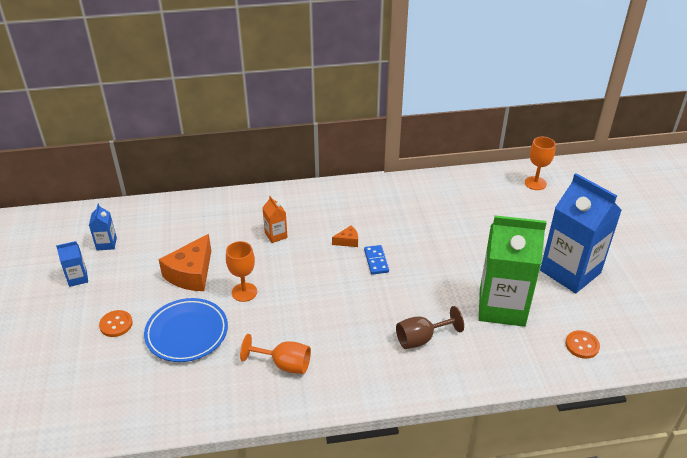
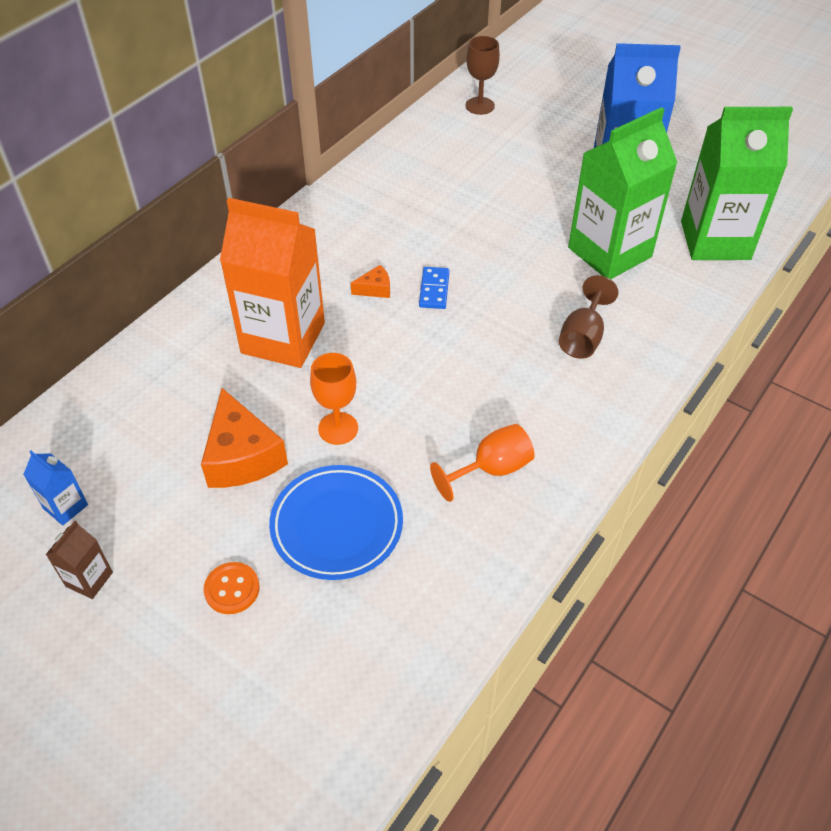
camera: 45 degrees left, 10 degrees up
(78, 278) = (89, 579): blue carton -> brown carton
(276, 235) = (283, 338): orange carton -> orange carton, size x2.35
(348, 241) = (375, 289): orange cheese -> orange cheese turned 45 degrees clockwise
(376, 261) = (434, 290): blue domino -> blue domino turned 60 degrees clockwise
(535, 183) = (480, 106): orange goblet -> brown goblet
(582, 345) = (715, 240): orange button -> green carton

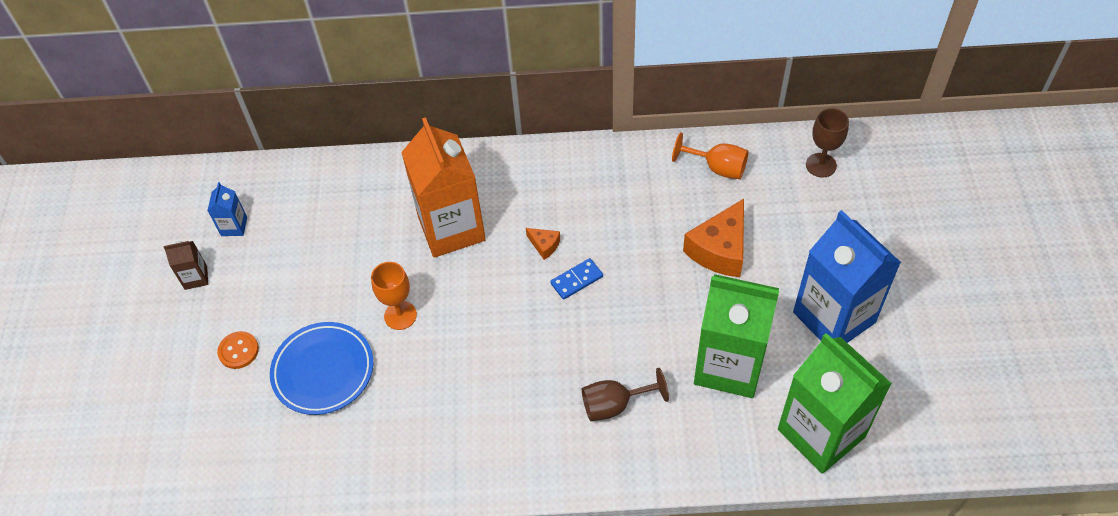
camera: 55 degrees right, 5 degrees up
(242, 456) = (336, 281): orange cheese -> orange cheese (720, 249)
(491, 469) = (437, 427): orange goblet -> orange goblet (717, 168)

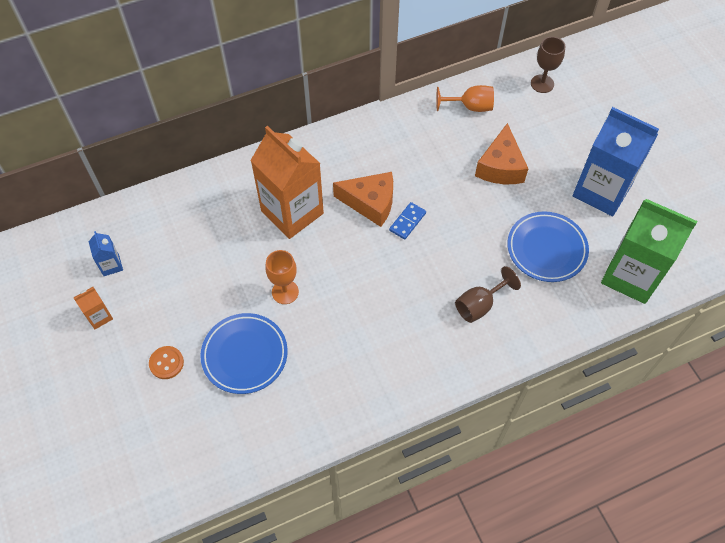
camera: 25 degrees left, 5 degrees up
(196, 277) = (99, 316): brown carton -> orange carton
(544, 245) = (370, 203): orange cheese -> orange cheese, size x2.13
(729, 365) = (546, 249): green carton -> blue plate

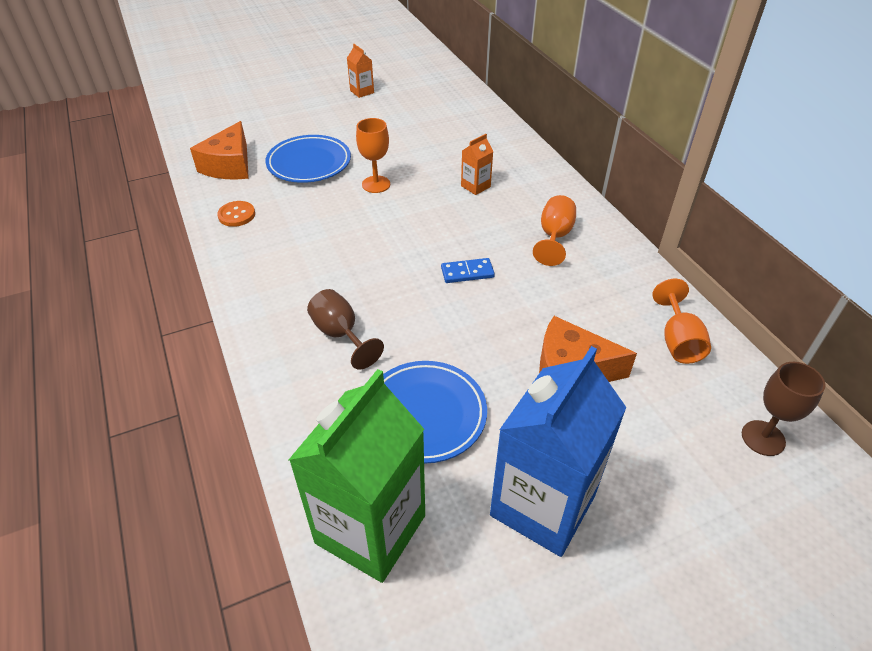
camera: 90 degrees right, 15 degrees down
(111, 265) = (412, 93): blue carton -> none
(166, 363) = (310, 124): orange button -> orange button (236, 215)
(292, 212) = (475, 186): orange carton -> orange carton, size x0.43
(363, 162) = (554, 237): none -> orange goblet
(370, 203) = (493, 242): orange cheese -> orange cheese (229, 165)
(407, 222) = (467, 272): blue domino -> blue domino turned 45 degrees counterclockwise

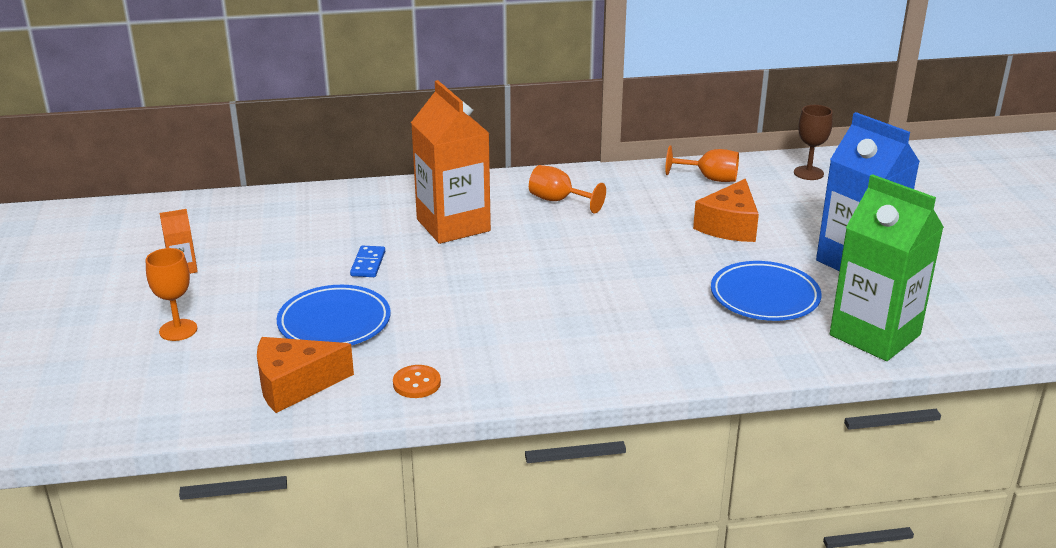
camera: 75 degrees left, 15 degrees down
(229, 165) = (295, 385): orange cheese -> orange cheese turned 135 degrees clockwise
(340, 334) = (655, 328): brown goblet -> none
(376, 184) = (411, 282): orange goblet -> orange goblet (178, 330)
(467, 272) = (591, 251): blue domino -> blue domino (368, 264)
(475, 186) = (453, 225): orange carton -> orange carton, size x2.35

